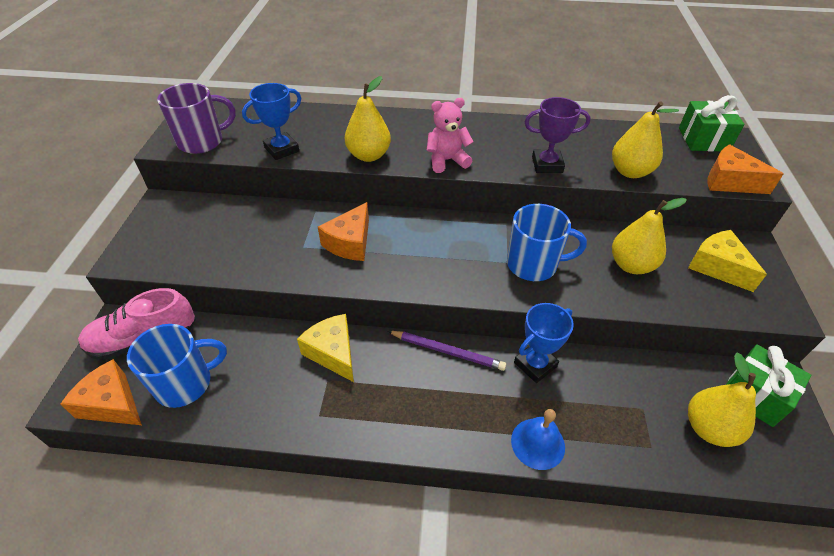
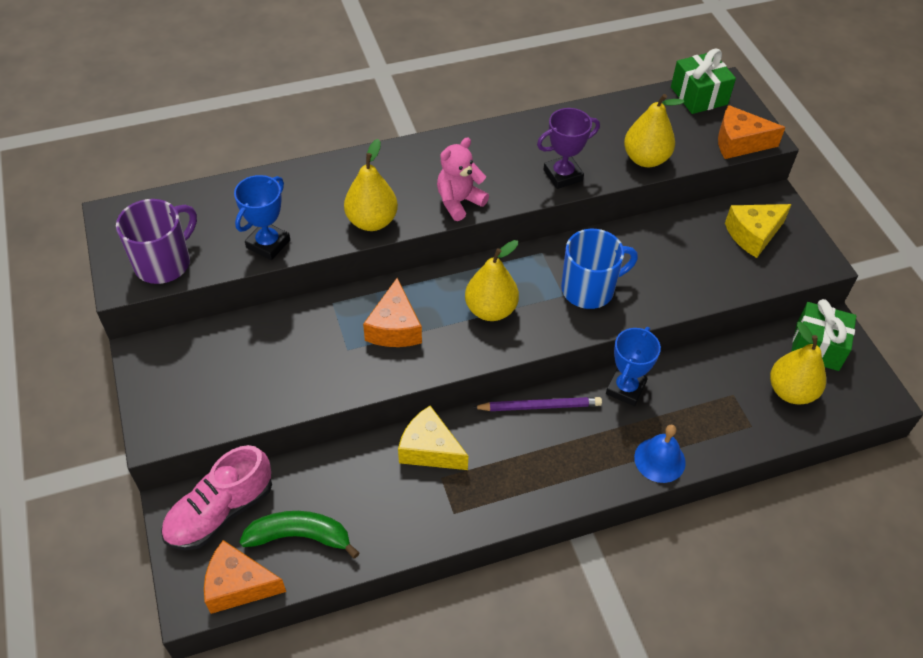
camera: 25 degrees left, 5 degrees up
(185, 383) = (300, 536): blue mug -> green banana
(631, 265) = (678, 259): yellow pear -> yellow pear (490, 310)
(717, 267) = (753, 235): yellow cheese -> yellow cheese turned 60 degrees counterclockwise

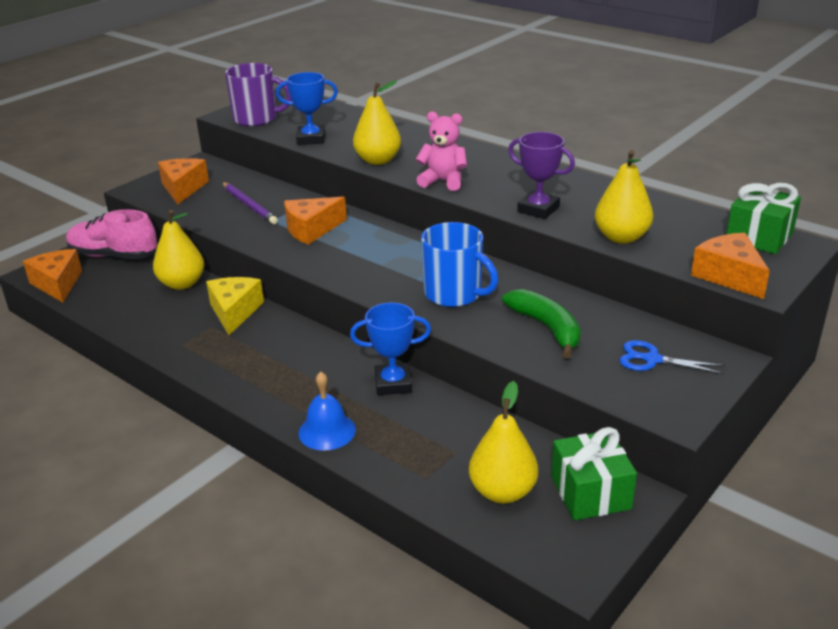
camera: 60 degrees right, 20 degrees down
(197, 391) = (183, 188): none -> orange cheese
(300, 536) = (113, 290): green banana -> green banana (547, 328)
(490, 310) = (375, 259): yellow pear -> yellow pear (182, 284)
(539, 406) = (327, 346): purple pencil -> purple pencil (249, 205)
(753, 235) = (652, 359): yellow cheese -> blue scissors

